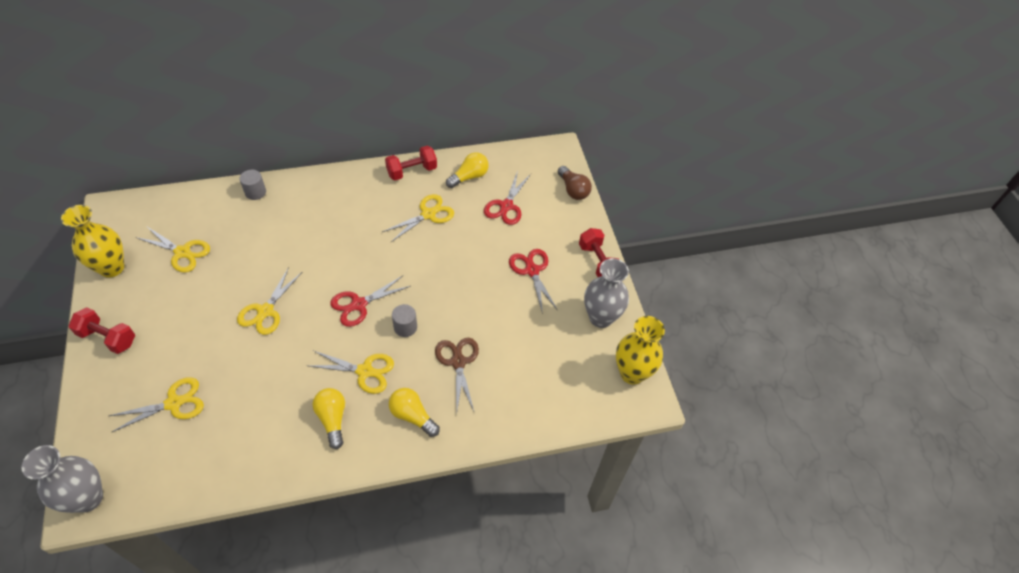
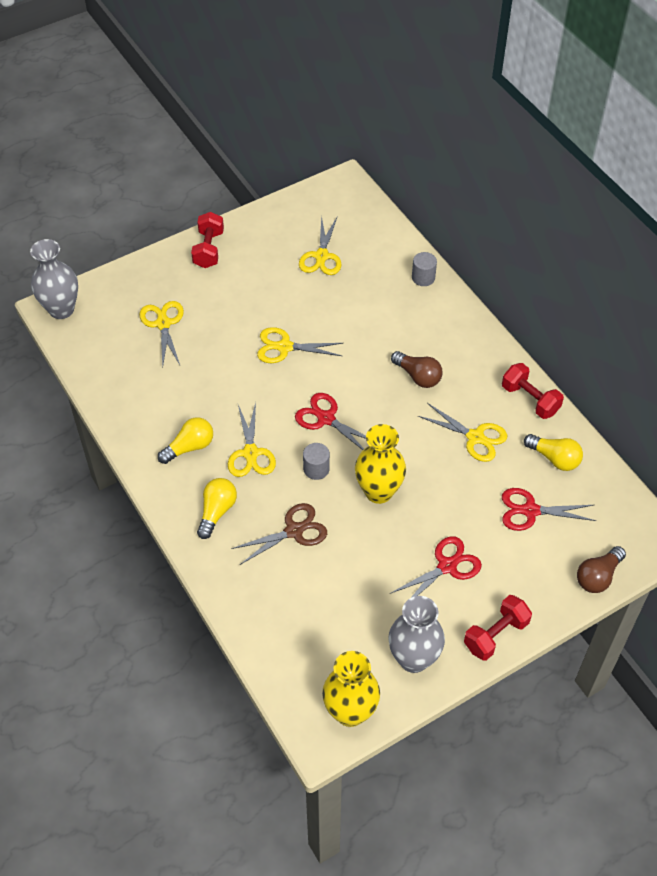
camera: 75 degrees right, 0 degrees up
(112, 267) = (281, 216): yellow vase -> yellow vase (378, 491)
(174, 403) = (163, 324): yellow scissors -> yellow scissors turned 150 degrees counterclockwise
(352, 229) = (418, 376): none -> brown light bulb

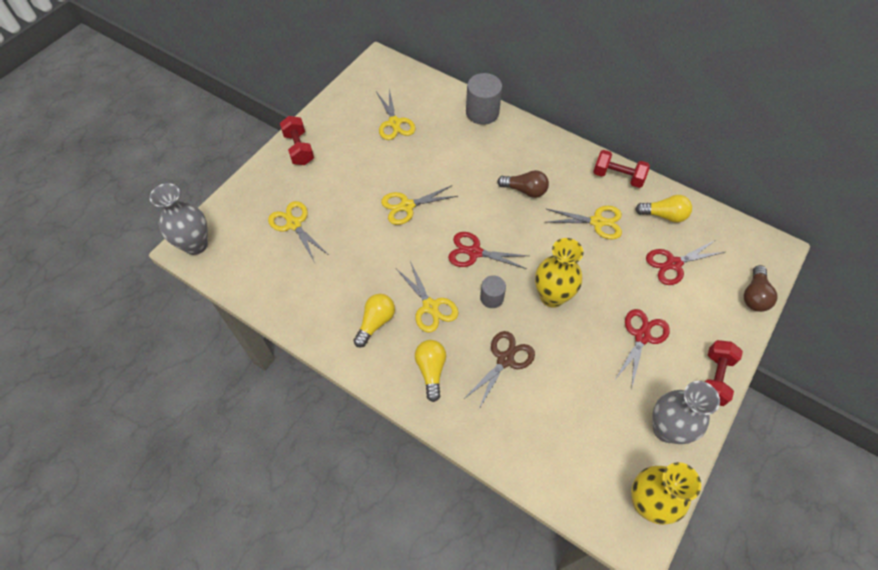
camera: 25 degrees left, 5 degrees up
(423, 277) = (482, 112): grey cylinder -> grey cylinder, size x1.70

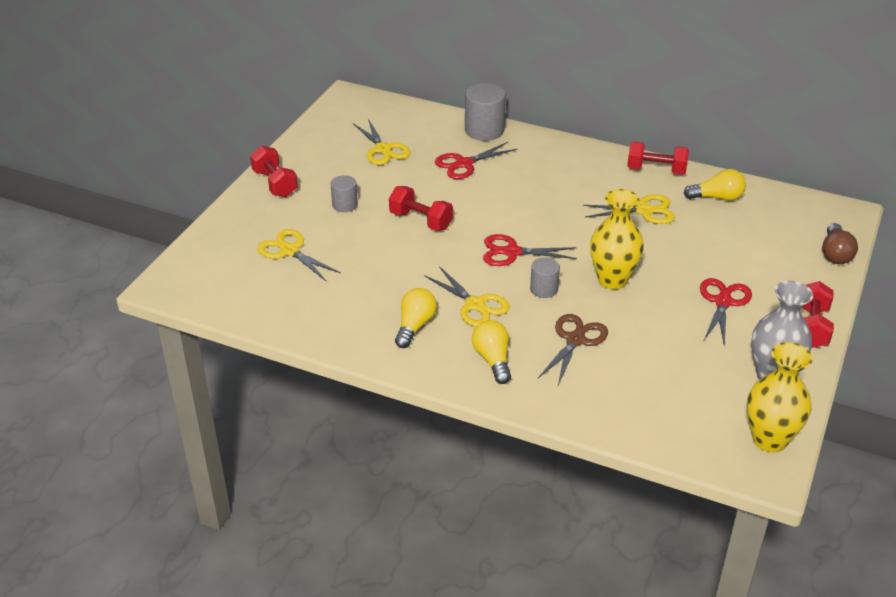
camera: 10 degrees left, 20 degrees down
(196, 245) = (174, 282): grey vase -> none
(349, 180) = (345, 205): none -> grey cylinder
(407, 206) = (421, 220): yellow scissors -> red dumbbell
(525, 190) = (554, 192): brown light bulb -> none
(673, 264) = (740, 237): red scissors -> red scissors (464, 164)

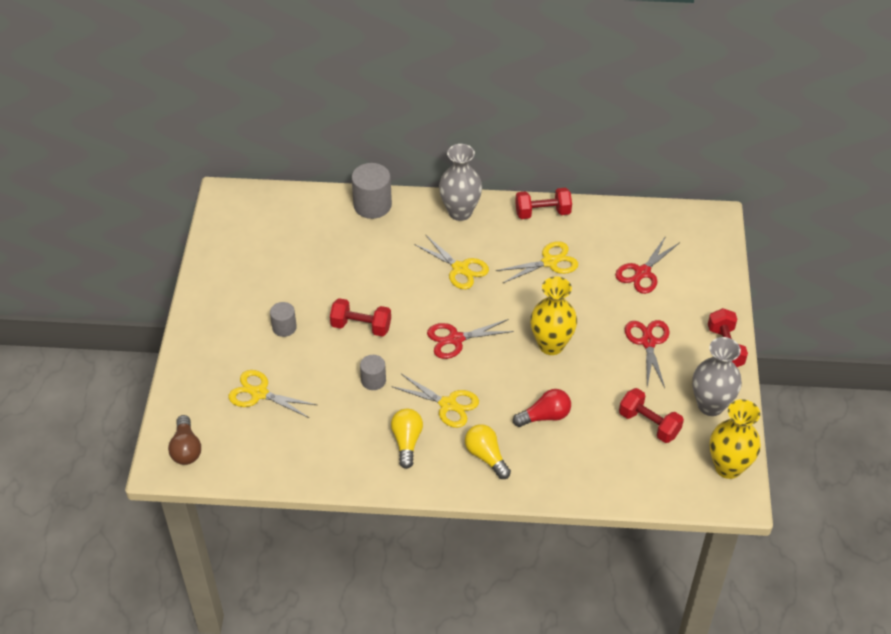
camera: 20 degrees left, 10 degrees up
(275, 183) = (207, 320): red dumbbell -> red dumbbell (649, 424)
(383, 149) = (289, 252): yellow scissors -> yellow scissors (460, 268)
(464, 164) = (371, 250): red scissors -> red scissors (642, 272)
(544, 289) = (498, 371): grey cylinder -> grey cylinder (373, 380)
(569, 153) = (460, 212): none -> grey vase
(575, 340) = (545, 416): brown scissors -> red light bulb
(717, 197) = (605, 230): yellow light bulb -> none
(835, 254) = (719, 265): brown light bulb -> brown light bulb (186, 449)

